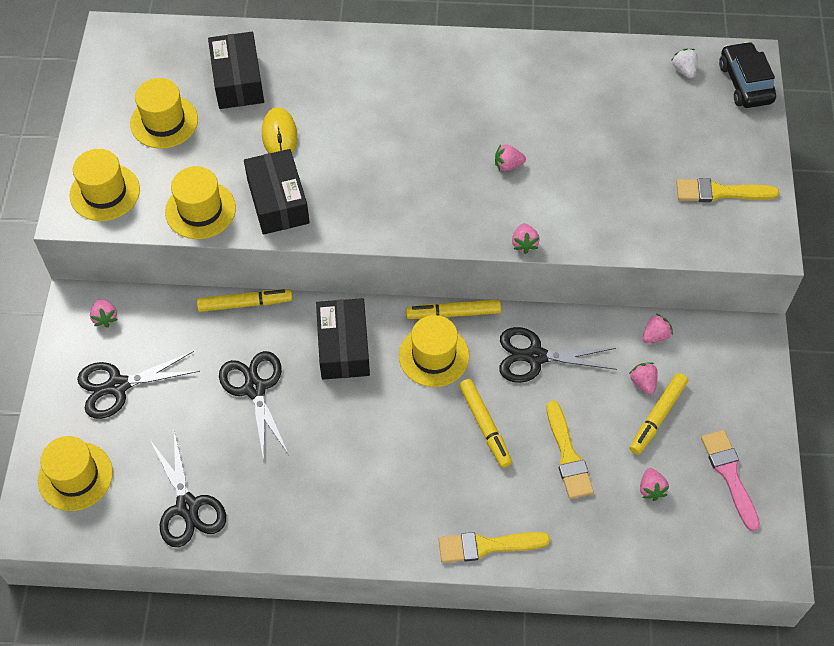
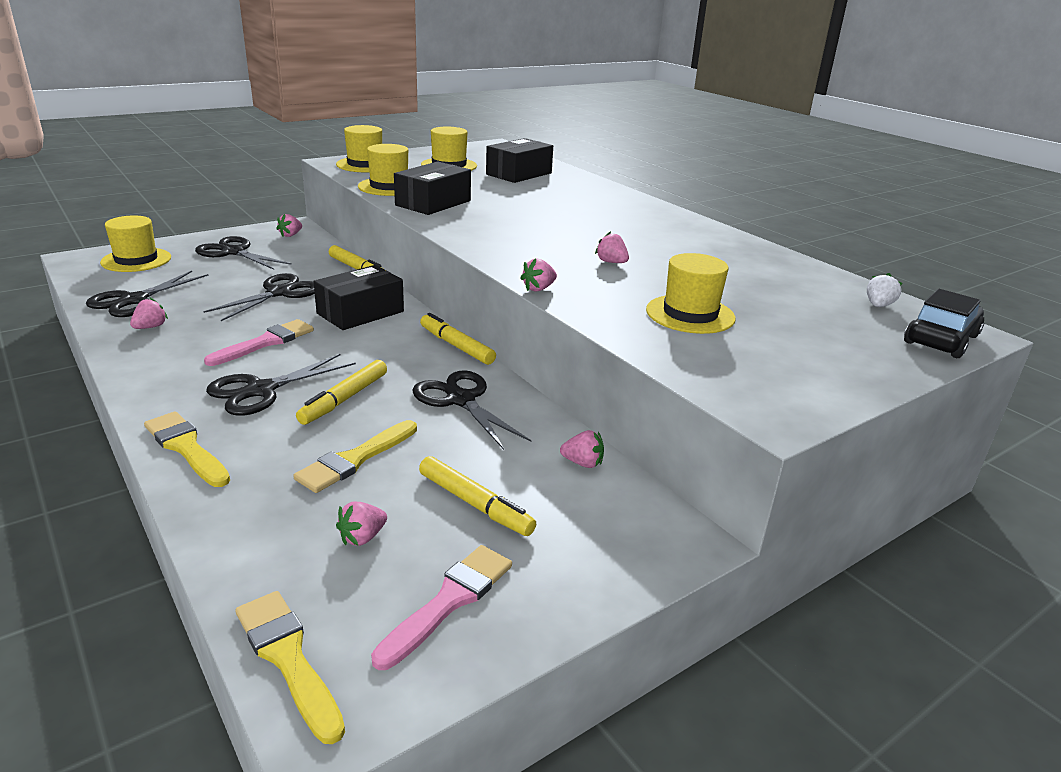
camera: 50 degrees right, 30 degrees down
(279, 135) = (494, 192): yellow mouse -> none
(353, 438) = (265, 342): none -> pink brush
(434, 356) = (398, 351): yellow hat -> yellow hat (690, 314)
(434, 472) = (261, 390): none -> black scissors
(643, 383) = (510, 477): pink strawberry -> pink strawberry (150, 327)
(657, 416) = (475, 504): yellow marker -> yellow marker turned 135 degrees counterclockwise
(720, 192) = (784, 365): yellow brush -> yellow brush (288, 658)

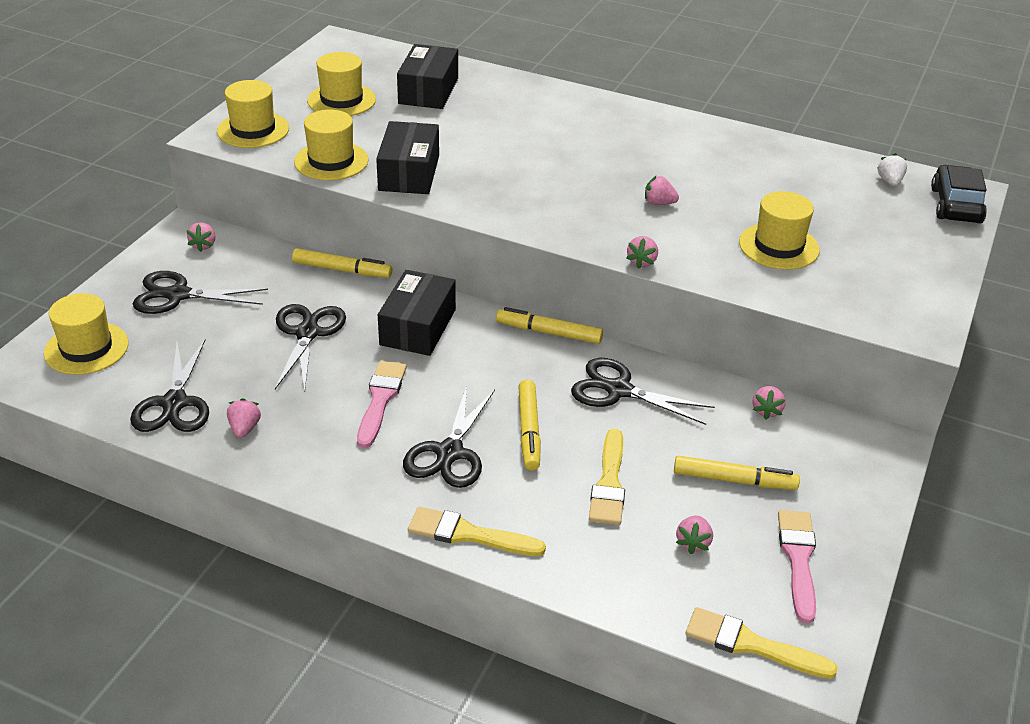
camera: 30 degrees left, 10 degrees up
(583, 463) = (766, 410): pink strawberry -> pink strawberry turned 120 degrees clockwise

